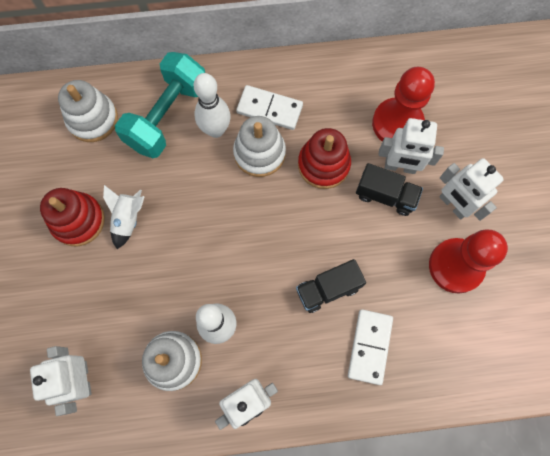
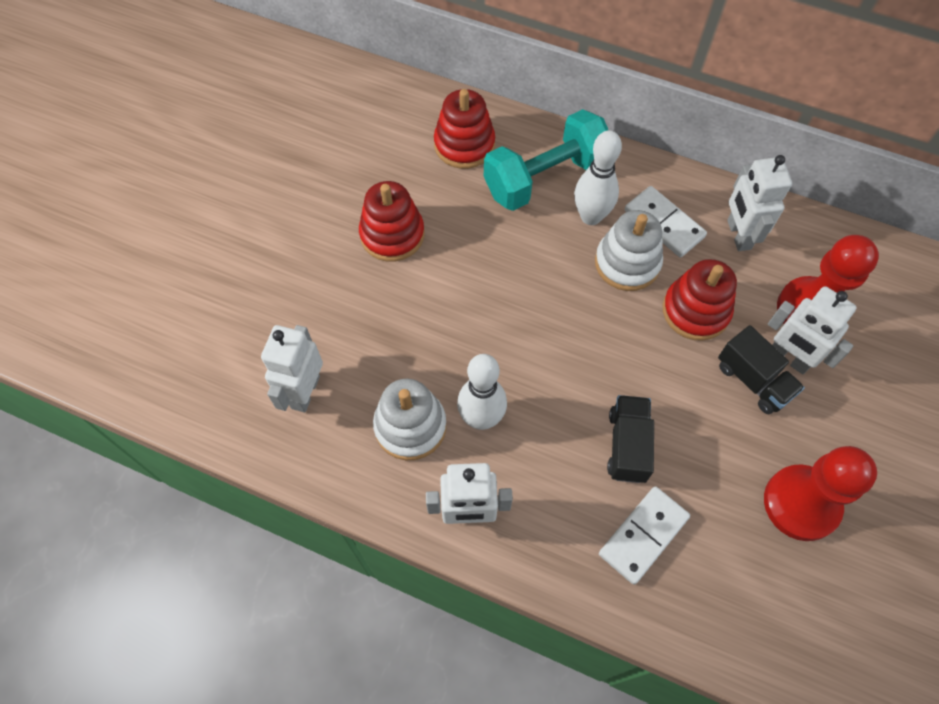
camera: 30 degrees right, 10 degrees down
(92, 119) = (464, 144): white stacking toy -> red stacking toy
(128, 219) = (445, 259): white rocket -> none
(328, 289) = (627, 445): black truck -> black truck turned 90 degrees clockwise
(453, 205) = (834, 433): white robot -> white robot (738, 235)

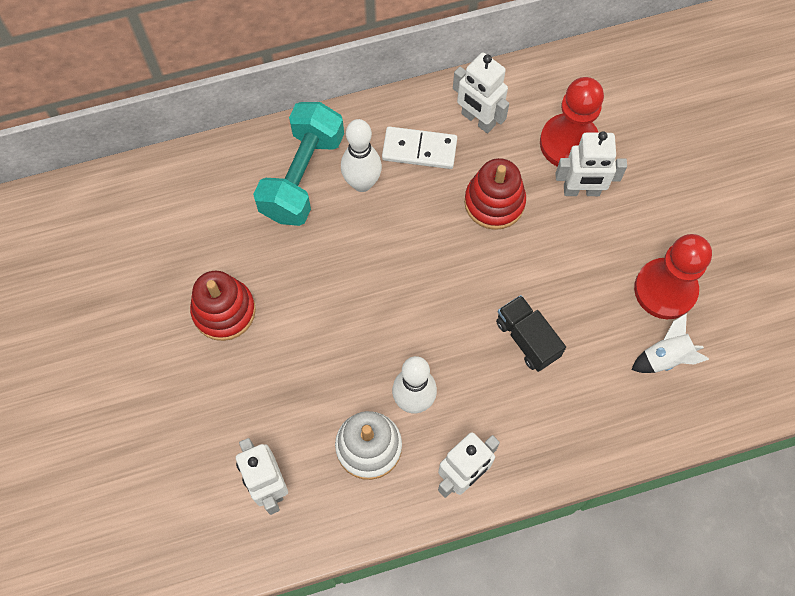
camera: 40 degrees left, 5 degrees up
(464, 144) = (215, 194): red stacking toy -> none
(627, 263) = (418, 201): white stacking toy -> none
(643, 535) = (586, 393): white domino -> none
(750, 564) = (665, 357): none -> white rocket
(753, 380) = (571, 225): black truck -> none

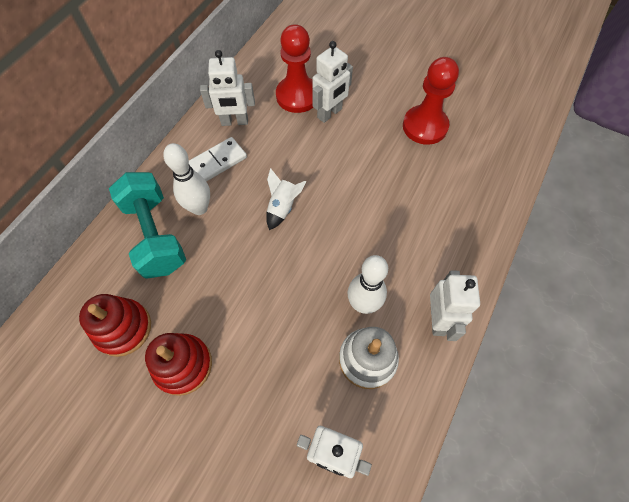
camera: 45 degrees left, 5 degrees down
(494, 202) = (290, 156): red stacking toy -> red stacking toy (123, 328)
(527, 339) = (386, 211): black truck -> none
(665, 357) = (463, 158): white rocket -> white rocket (283, 207)

